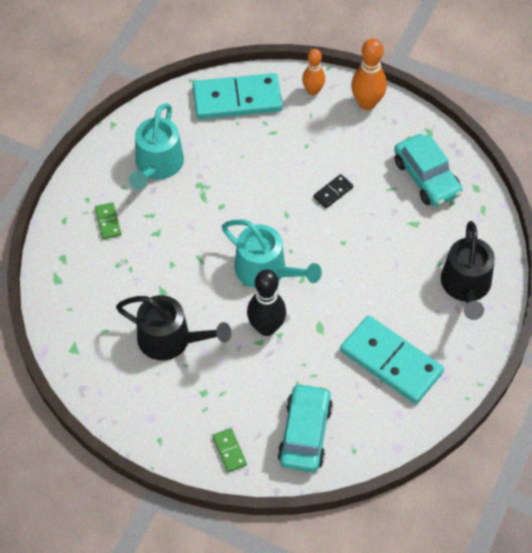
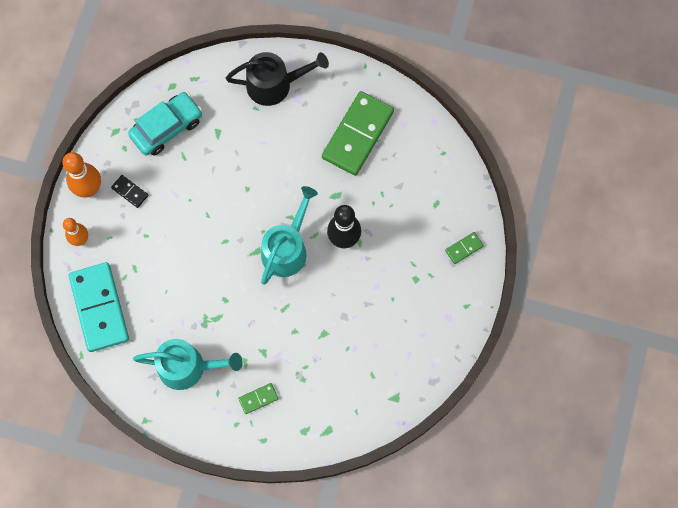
camera: 100 degrees left, 15 degrees up
(170, 339) = (370, 316): black watering can -> none
(305, 433) = (436, 192): turquoise car -> none
(333, 192) = (195, 204): black domino -> black domino (130, 192)
(391, 362) = (358, 135): turquoise domino -> green domino

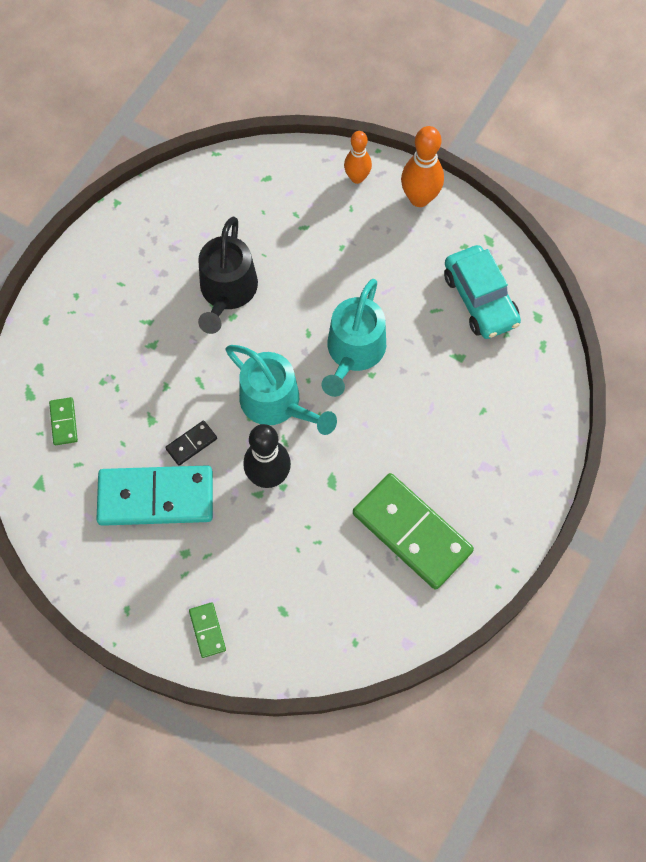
camera: 105 degrees right, 5 degrees down
(99, 308) = (266, 182): turquoise domino -> turquoise domino (156, 497)
(130, 192) = (404, 241): black domino -> black domino (191, 444)
(187, 367) = (163, 258): turquoise watering can -> turquoise watering can (353, 351)
(258, 399) = (97, 326): green domino -> green domino (63, 422)
(275, 84) = (512, 442): black watering can -> black watering can (227, 291)

